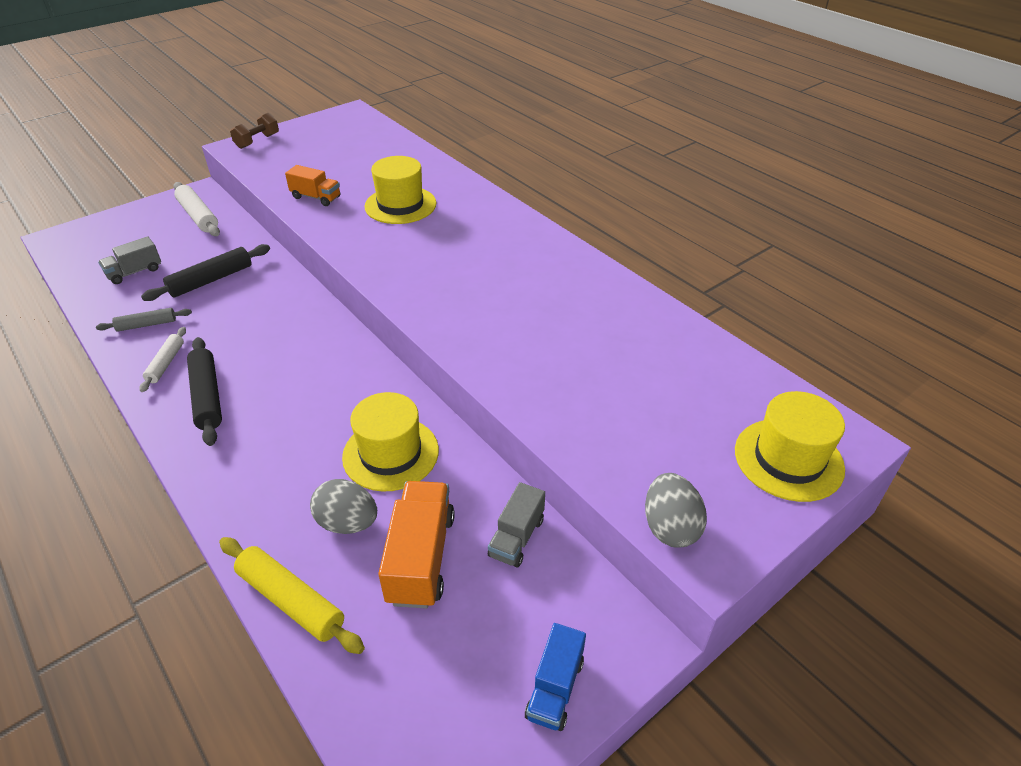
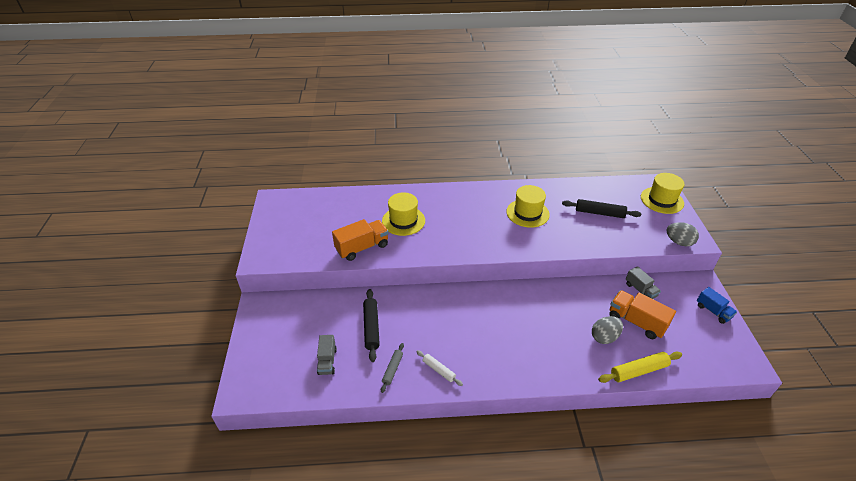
camera: 55 degrees left, 0 degrees up
(198, 216) = (289, 312): white rolling pin -> none
(207, 396) = (482, 360): black rolling pin -> black rolling pin (599, 213)
(257, 141) = (262, 248): brown dumbbell -> none
(316, 197) = (362, 247): orange truck -> orange truck, size x1.59
(390, 453) = (570, 307): yellow hat -> yellow hat (527, 213)

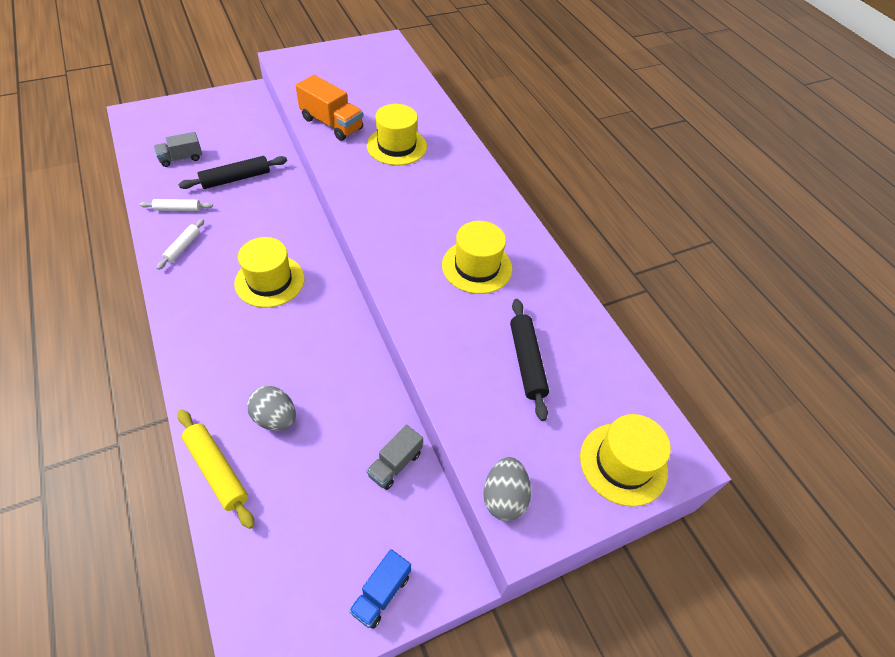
camera: 65 degrees right, 10 degrees up
(392, 369) = (178, 209): grey rolling pin -> white rolling pin
(489, 323) = (269, 281): none -> yellow hat
(636, 322) = (319, 461): orange truck -> none

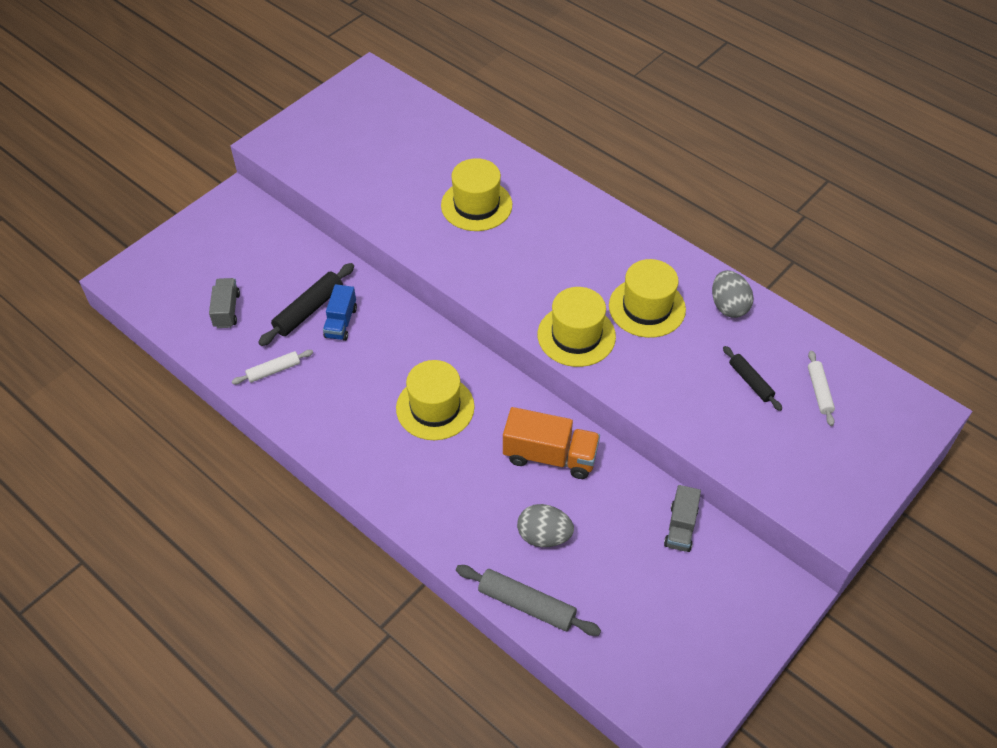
camera: 20 degrees left, 0 degrees up
(181, 158) = (226, 310): grey truck -> grey truck turned 135 degrees clockwise
(183, 247) = (315, 410): white rolling pin -> white rolling pin (819, 391)
(216, 470) = (526, 605): yellow rolling pin -> grey rolling pin
(332, 124) = (388, 205): orange truck -> orange truck (550, 456)
(381, 593) = (741, 635): blue truck -> blue truck (341, 322)
(504, 497) = (804, 507): grey egg -> grey egg (728, 306)
(526, 362) = (750, 381): black rolling pin -> black rolling pin, size x0.62
(623, 463) = (882, 436): yellow hat -> yellow hat (576, 335)

